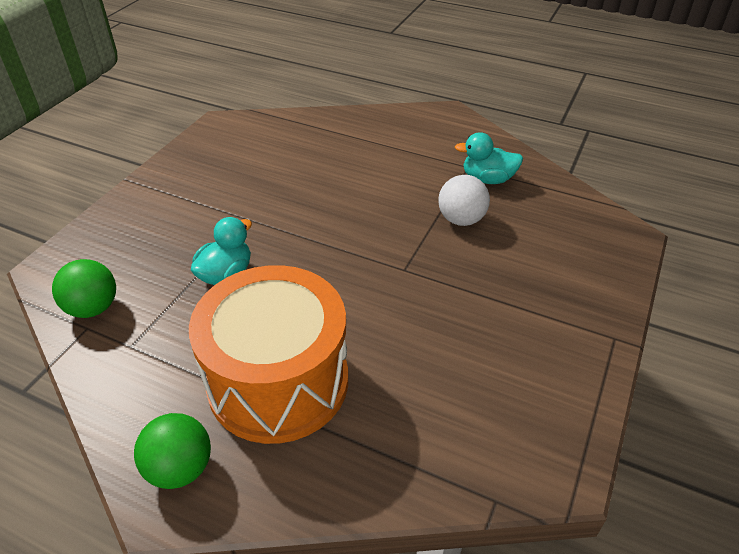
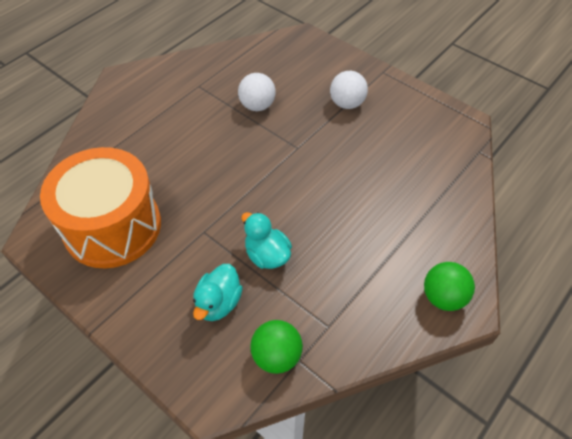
camera: 75 degrees left, 10 degrees up
(278, 381) = (382, 235): orange drum -> orange drum (112, 226)
(487, 179) = (218, 80): turquoise duck -> turquoise duck (218, 303)
(515, 305) = (347, 103): none -> white ball

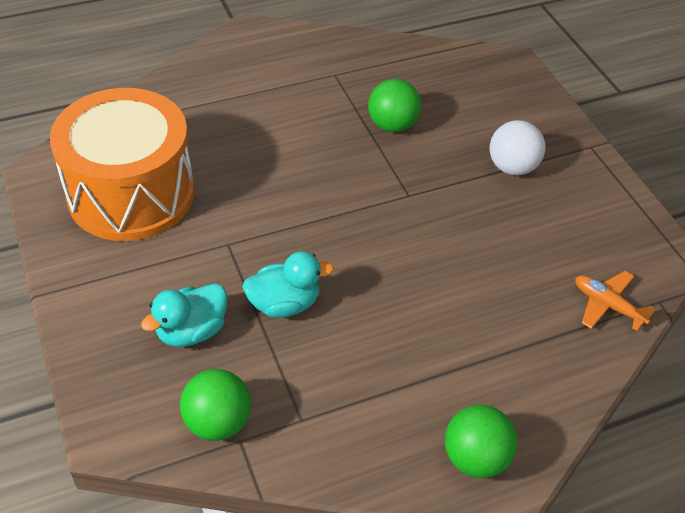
camera: 25 degrees right, 5 degrees down
(257, 106) = (392, 125): white ball -> green ball
(267, 255) = (284, 304): turquoise duck -> turquoise duck turned 90 degrees clockwise
(454, 167) = (607, 305): none -> orange plane

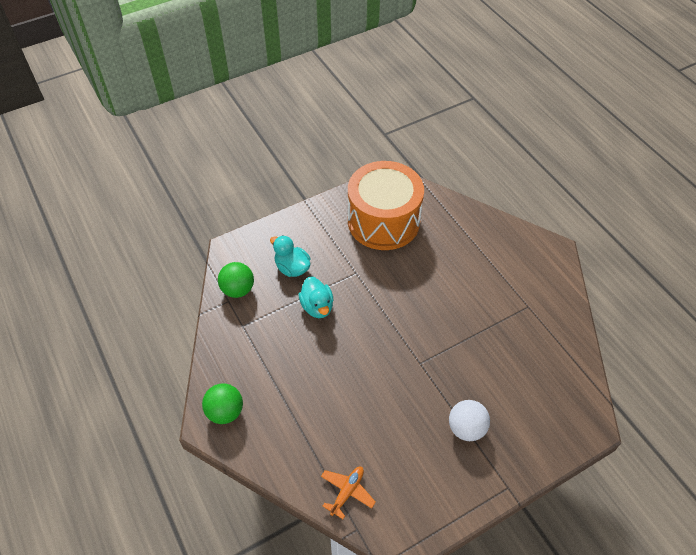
camera: 85 degrees right, 5 degrees up
(392, 125) = (486, 347): green ball -> none

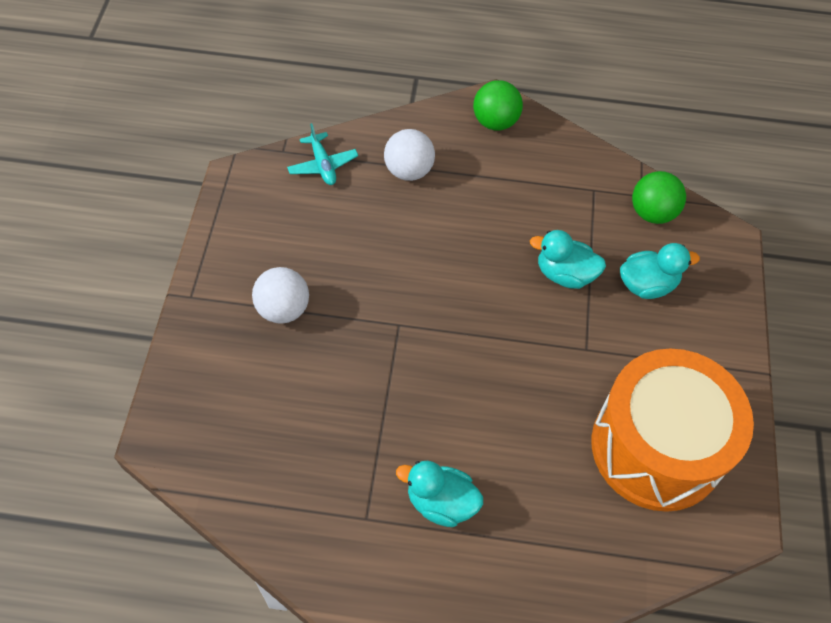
camera: 125 degrees right, 5 degrees up
(308, 434) = (409, 171): none -> white ball
(347, 492) = (323, 165): orange plane -> turquoise plane
(491, 283) = (441, 502): none -> turquoise duck

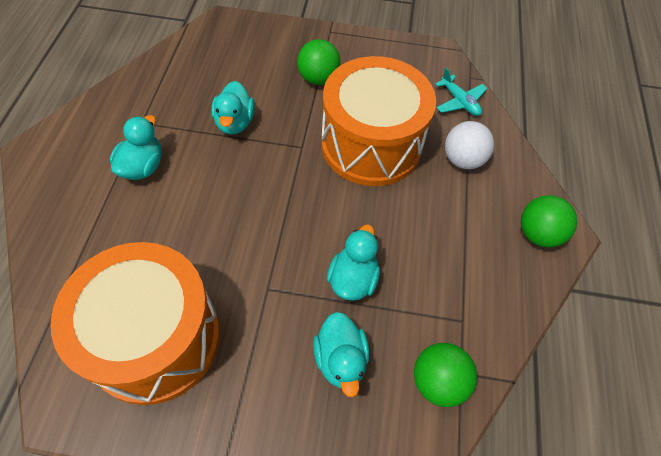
camera: 90 degrees right, 0 degrees up
(283, 309) = (318, 78): white ball -> green ball
(323, 165) = (459, 101): turquoise plane -> turquoise plane turned 105 degrees counterclockwise
(363, 401) = (235, 122): none -> turquoise duck
(392, 254) = (371, 144): none -> orange drum

